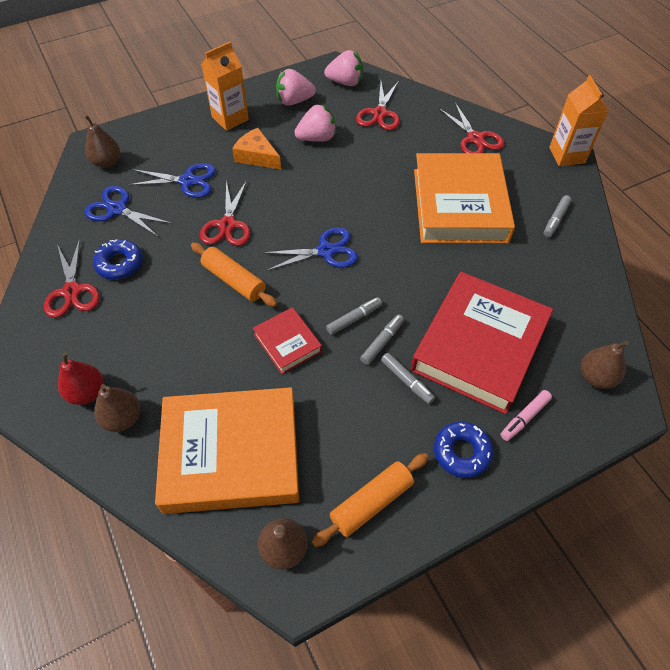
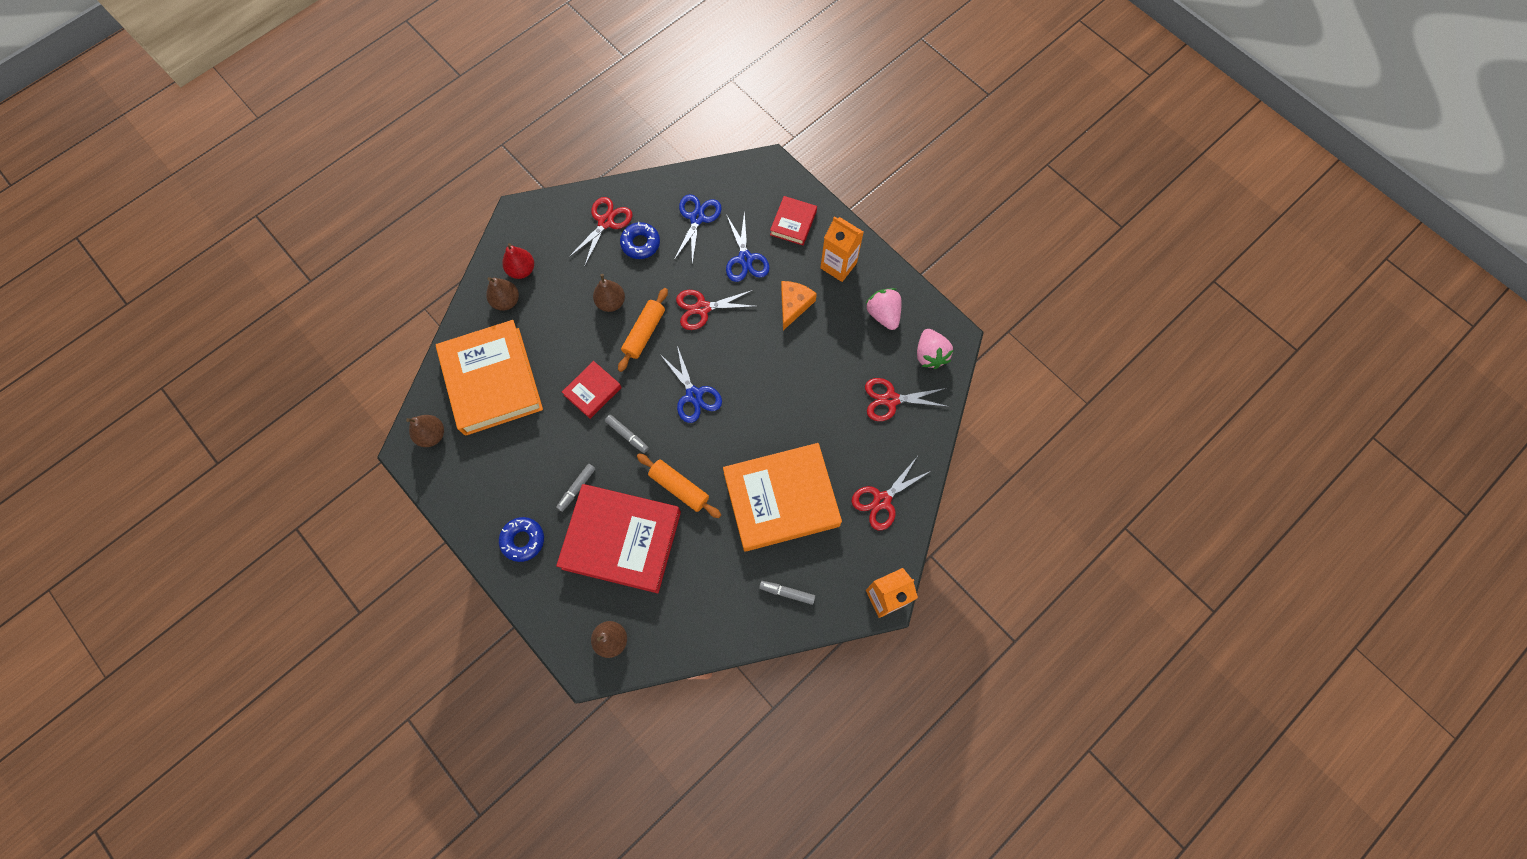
camera: 75 degrees right, 15 degrees up
(72, 291) = (606, 222): red scissors -> red scissors turned 150 degrees clockwise
(107, 162) = (749, 187): brown pear -> brown pear (611, 302)
(167, 139) = (793, 223): none -> red book
(317, 138) = (835, 350): pink strawberry -> none
(371, 502) = (473, 483): orange rolling pin -> orange rolling pin (679, 487)
(382, 342) = (609, 462): grey marker -> none
(524, 418) = (561, 584): pink marker -> none

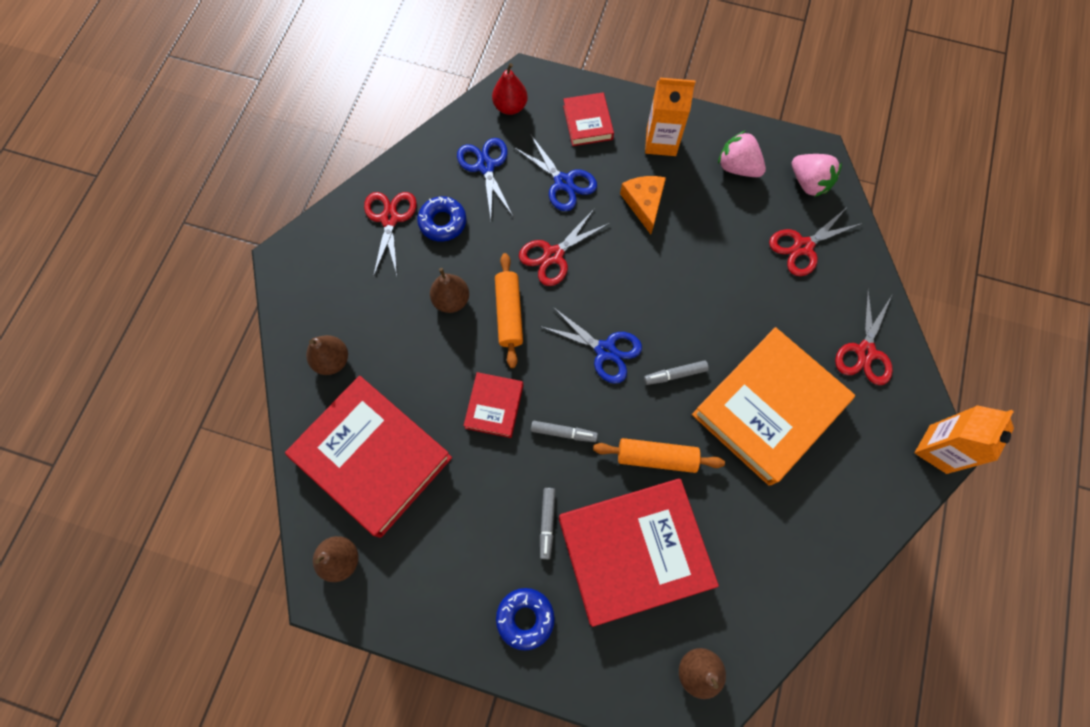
camera: 30 degrees left, 0 degrees up
(492, 381) = (373, 457): orange book -> red book
(522, 270) = (328, 317): red pear -> red pear (510, 107)
(787, 593) = (841, 503): grey marker -> grey marker (675, 374)

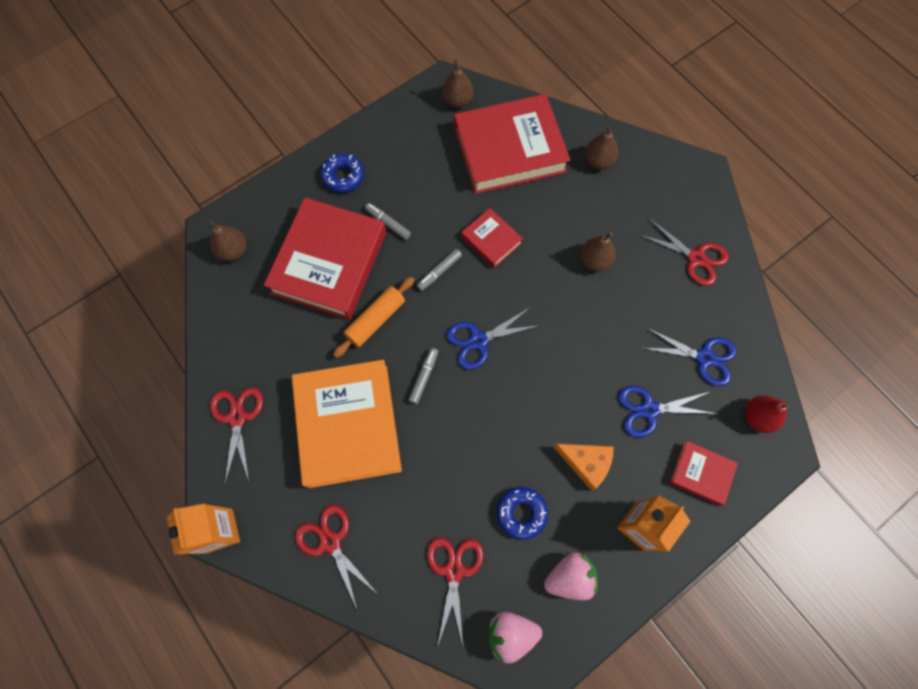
camera: 125 degrees right, 0 degrees up
(442, 222) = (668, 293): blue donut -> blue donut (521, 513)
(509, 313) = (556, 293): orange rolling pin -> none
(553, 255) = (584, 356): red scissors -> red scissors (237, 417)

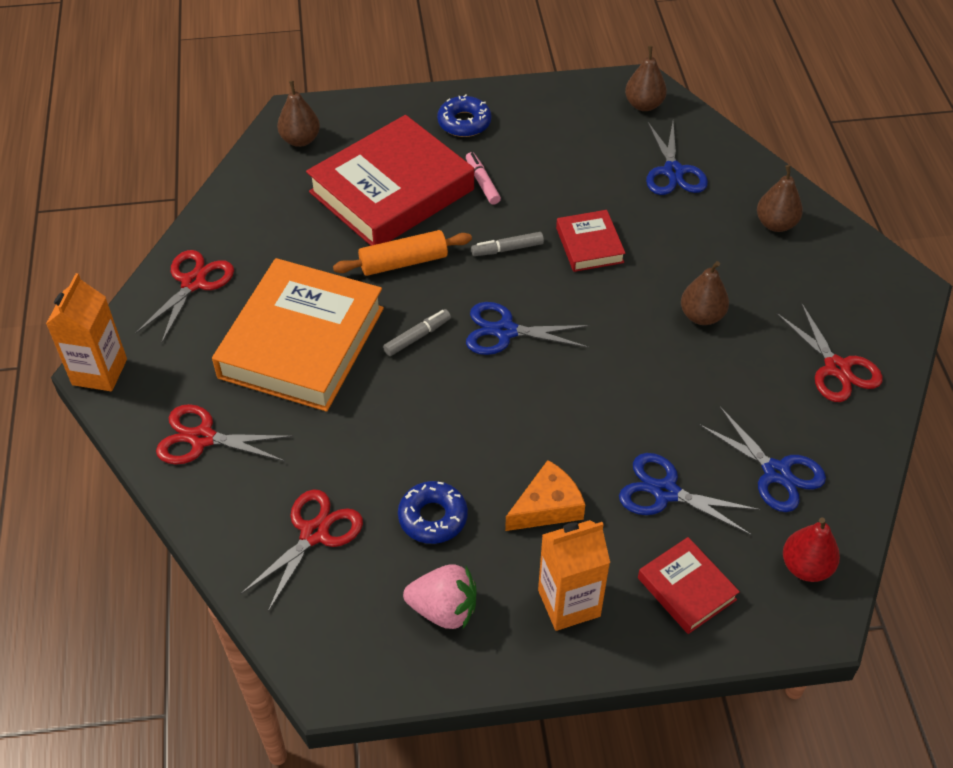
camera: 30 degrees right, 20 degrees down
(330, 542) = (202, 438): red scissors -> red scissors turned 75 degrees counterclockwise
(388, 223) = (482, 183): grey marker -> pink marker
(509, 150) = (673, 172): red book -> blue scissors
(510, 633) = (333, 628): pink strawberry -> none
(586, 463) = (547, 507): orange cheese -> orange cheese turned 90 degrees counterclockwise

